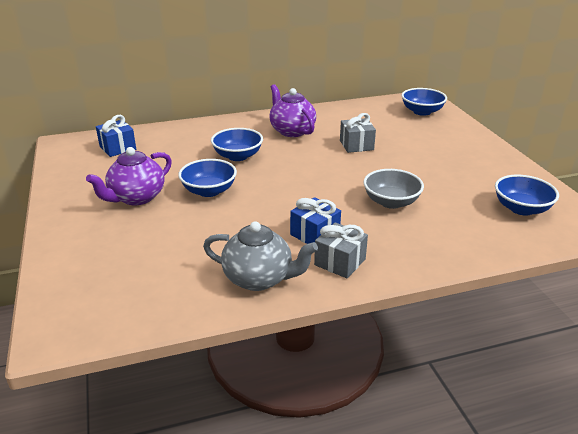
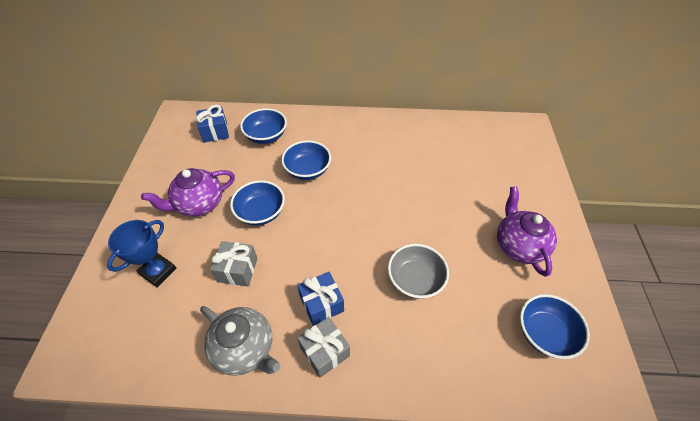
camera: 20 degrees right, 20 degrees up
(124, 250) = (158, 271): none -> blue trophy
(291, 131) = (373, 146): purple teapot -> purple teapot (518, 245)
(356, 145) = (423, 183): grey gift -> grey gift (237, 270)
(422, 112) = (515, 147): blue bowl -> blue bowl (266, 136)

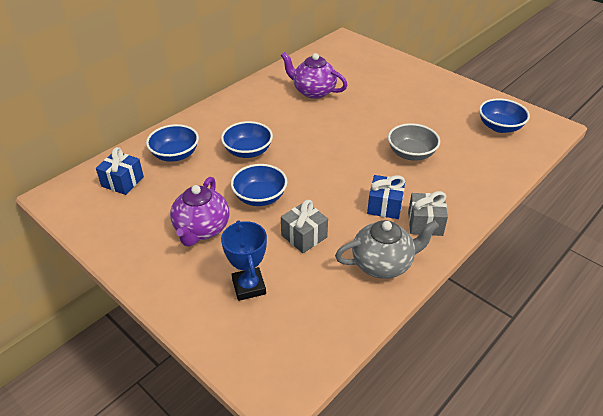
camera: 50 degrees left, 10 degrees down
(518, 245) = (431, 100): purple teapot -> purple teapot (313, 91)

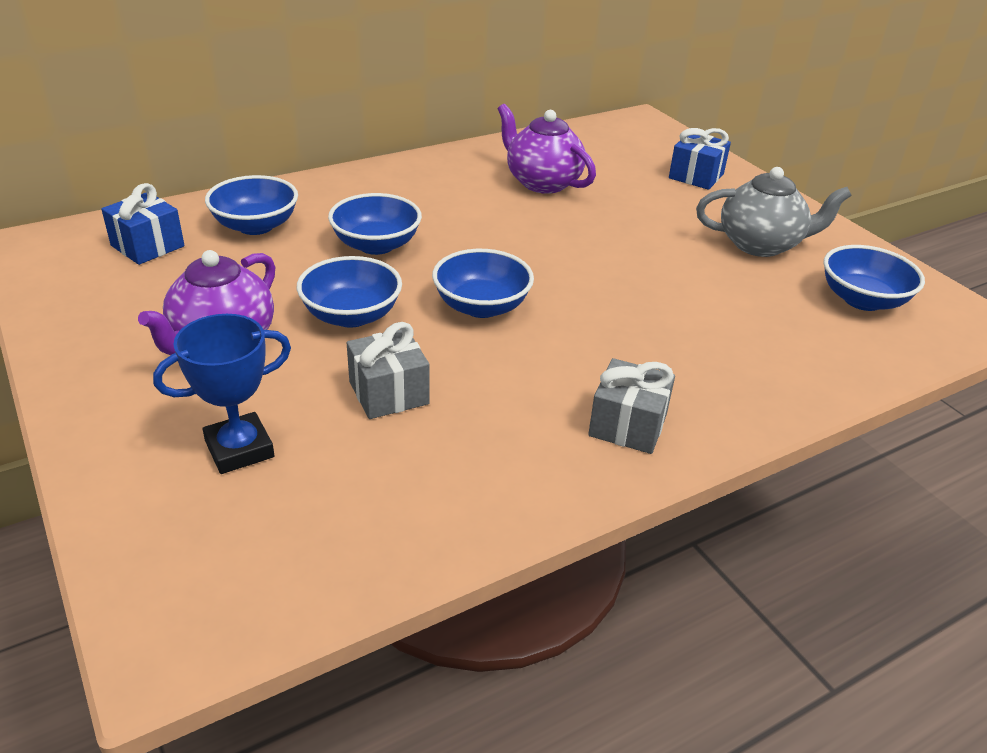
camera: 15 degrees right, 5 degrees down
(249, 287) = (239, 449): blue trophy -> blue trophy turned 60 degrees clockwise
(322, 175) = (481, 306): none -> blue bowl
(383, 264) = (506, 473): grey teapot -> grey teapot (761, 244)
(385, 206) = (566, 379): blue gift -> blue gift (696, 176)
(411, 154) = (664, 307): grey bowl -> none

